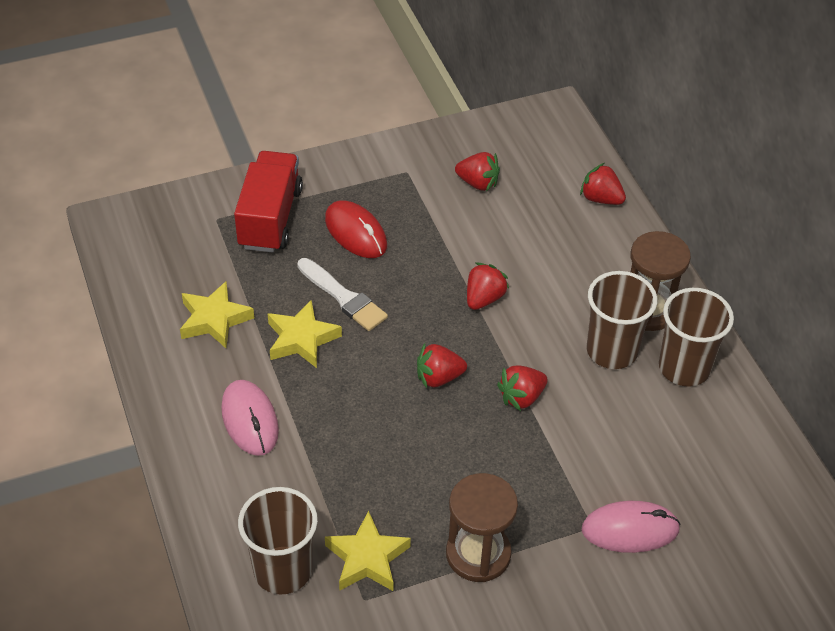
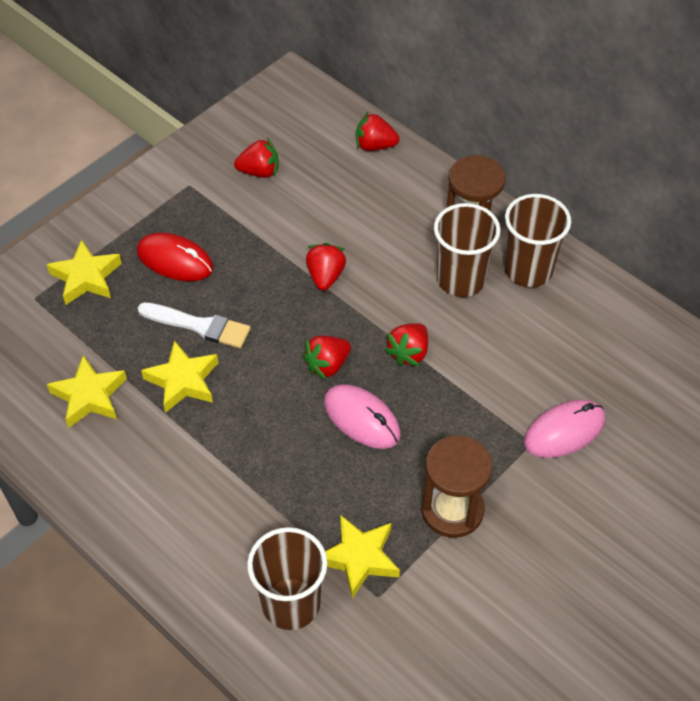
camera: 25 degrees left, 5 degrees up
(250, 420) = (179, 477): pink mouse -> pink mouse (362, 419)
(270, 218) = (86, 277): red truck -> yellow star

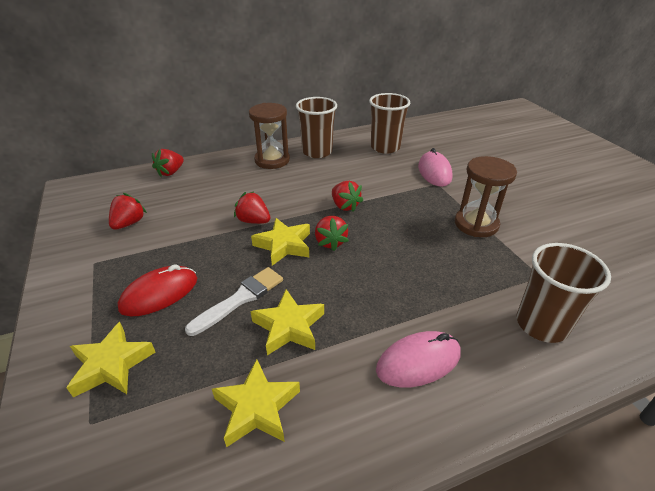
camera: 65 degrees left, 15 degrees down
(359, 558) = (505, 275): yellow star -> yellow star (284, 245)
(362, 419) = (386, 240): pink mouse -> pink mouse (418, 361)
(461, 279) = (304, 173): brown cup -> brown cup (385, 147)

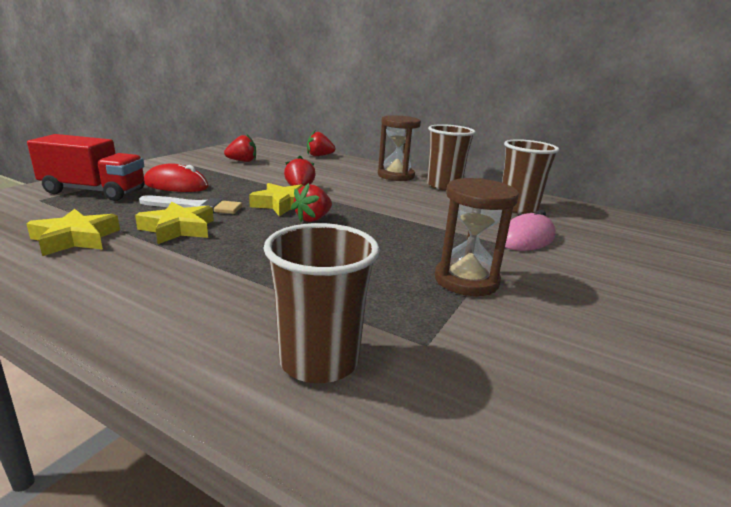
camera: 50 degrees right, 15 degrees down
(111, 365) = (94, 191): yellow star -> red truck
(345, 206) = (378, 213): red strawberry -> none
(418, 361) = (178, 291): pink mouse -> none

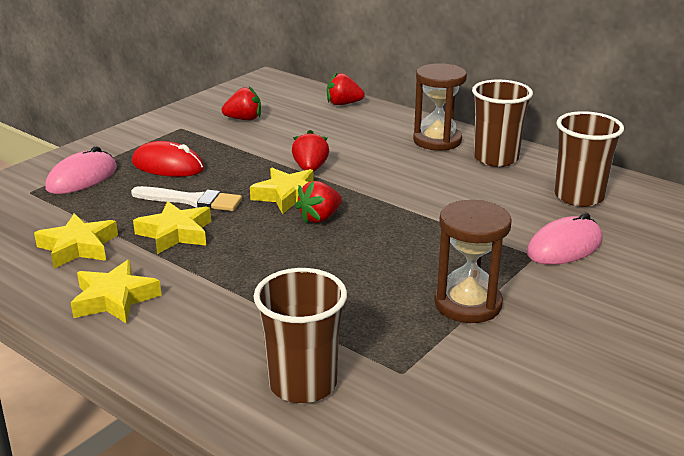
camera: 10 degrees right, 5 degrees up
(94, 191) = (82, 178): red truck -> pink mouse
(104, 281) = (114, 299): none -> yellow star

